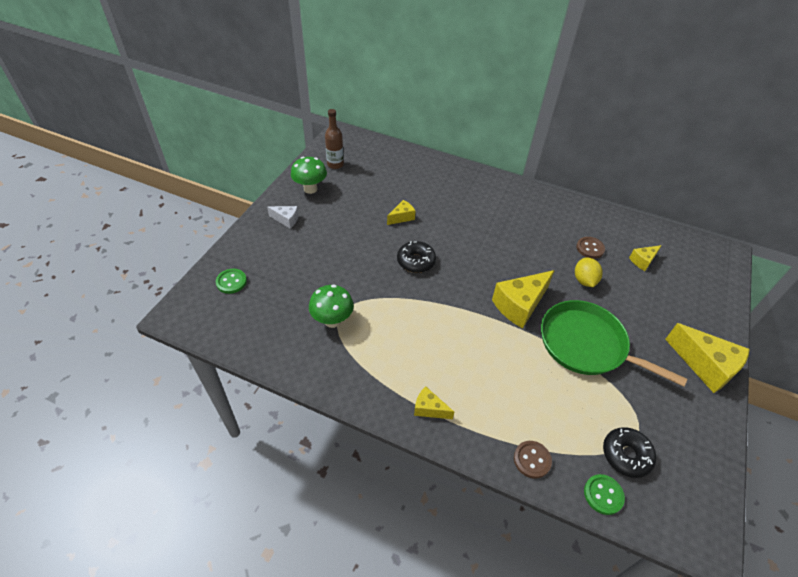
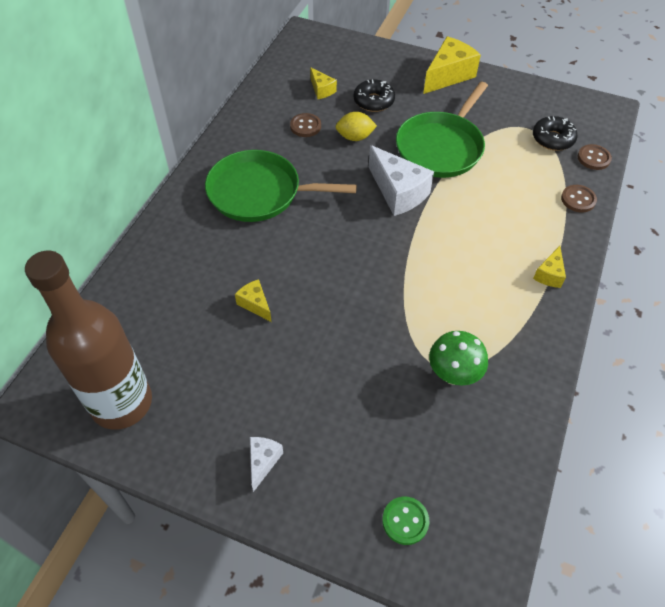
camera: 90 degrees left, 5 degrees up
(310, 189) = (185, 435): green mushroom -> none
(335, 164) = (122, 403): brown bottle -> brown bottle, size x2.14
(416, 261) = (340, 287): black donut -> black donut (373, 101)
(507, 220) = (259, 192): none -> green pan
(520, 305) = (398, 192): yellow cheese -> white cheese
(603, 495) = (593, 158): green button -> brown button

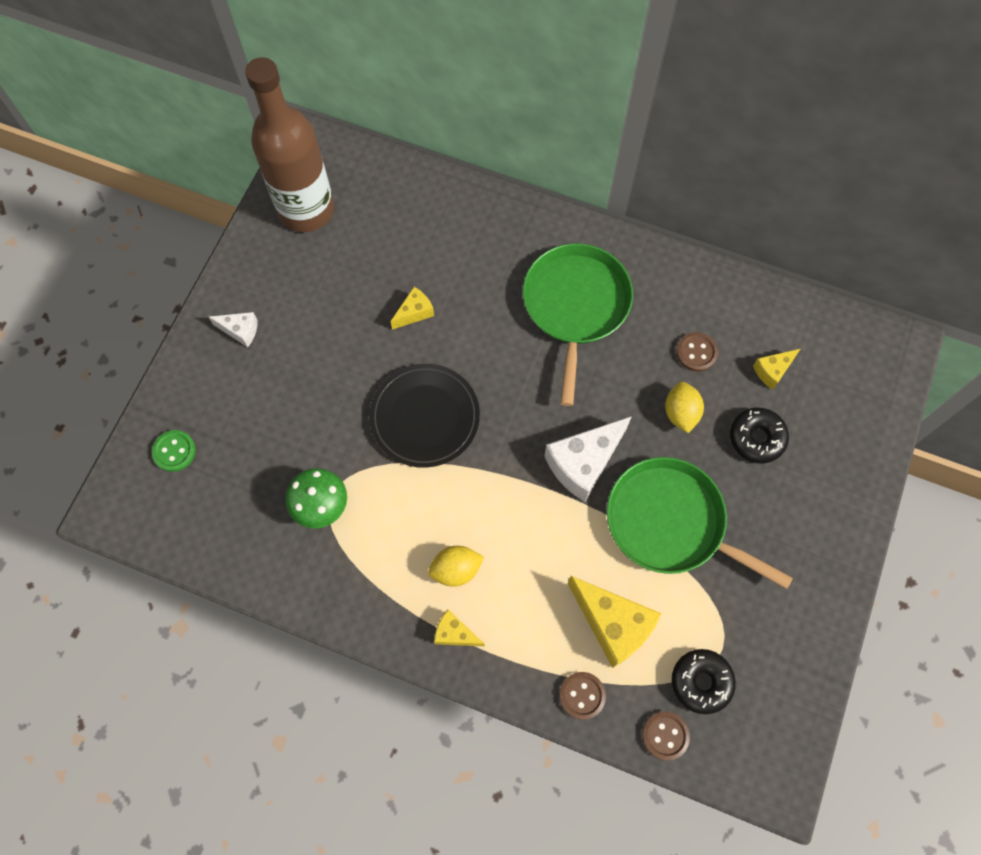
camera: 90 degrees right, 15 degrees up
(361, 296) = (425, 417): none -> black plate
(448, 75) = (828, 545): yellow cheese -> yellow cheese (613, 624)
(496, 273) = (456, 569): none -> yellow lemon

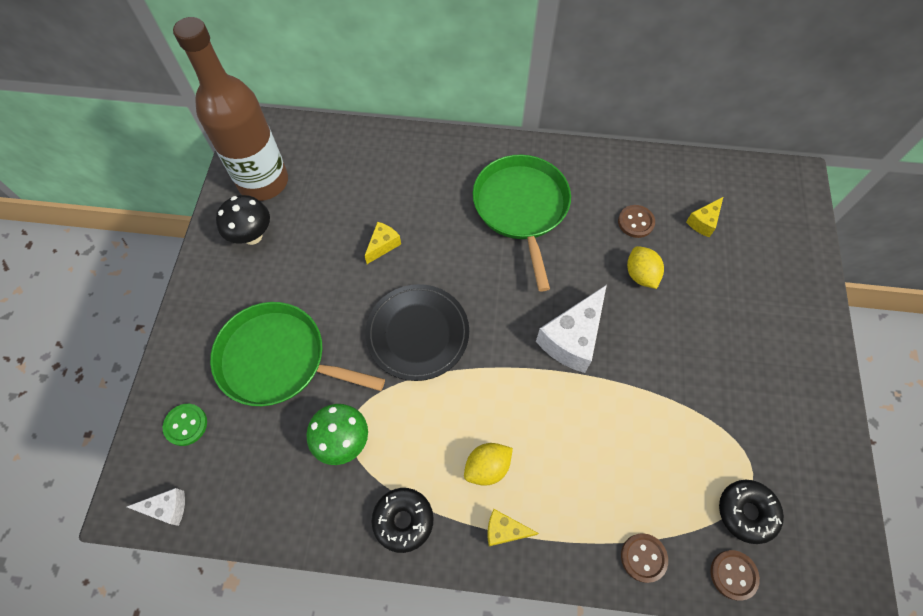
camera: 15 degrees left, 5 degrees down
(240, 331) = (226, 298): white cheese -> white cheese (167, 508)
(281, 269) = (252, 236): none -> black mushroom
(613, 624) = (648, 479): yellow cheese -> none
(671, 522) = (666, 371): green pan -> green pan (278, 359)
(756, 438) = (711, 280): black donut -> black donut (403, 520)

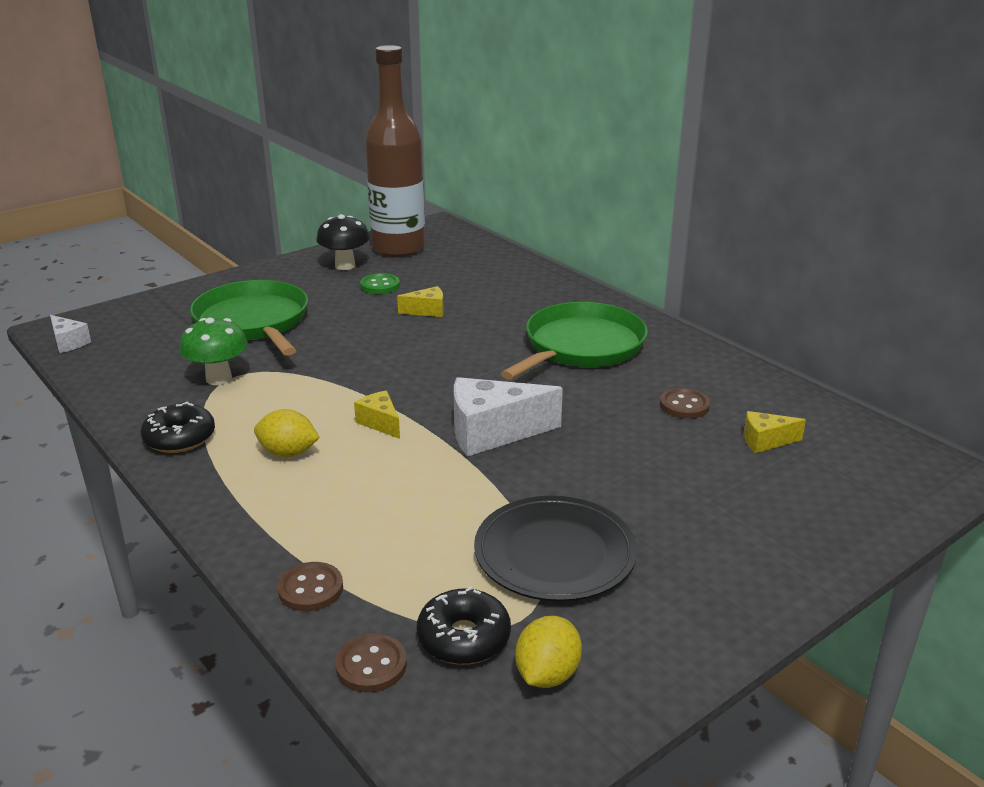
camera: 45 degrees right, 35 degrees down
(186, 425) = (147, 317): green button -> green button (380, 285)
(417, 333) = (370, 361): black plate -> black plate (555, 553)
(504, 530) = (235, 492): yellow cheese -> yellow cheese (380, 423)
(640, 275) = (631, 435): yellow lemon -> yellow lemon (547, 674)

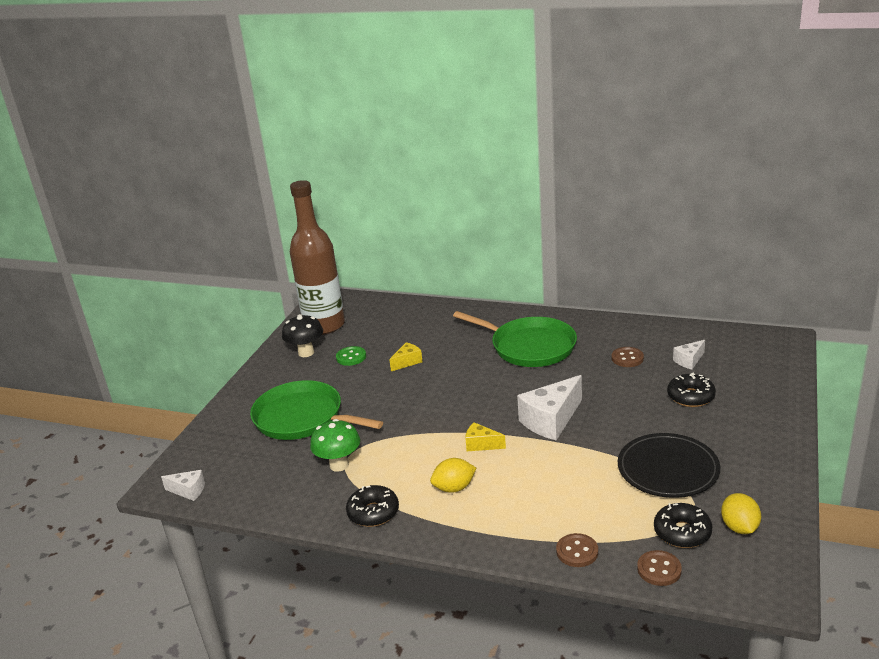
camera: 30 degrees left, 0 degrees up
(581, 347) = (529, 347): green pan -> green pan turned 120 degrees clockwise
(707, 483) = (690, 397): none -> black donut
(765, 441) = (689, 361): yellow cheese -> white cheese

